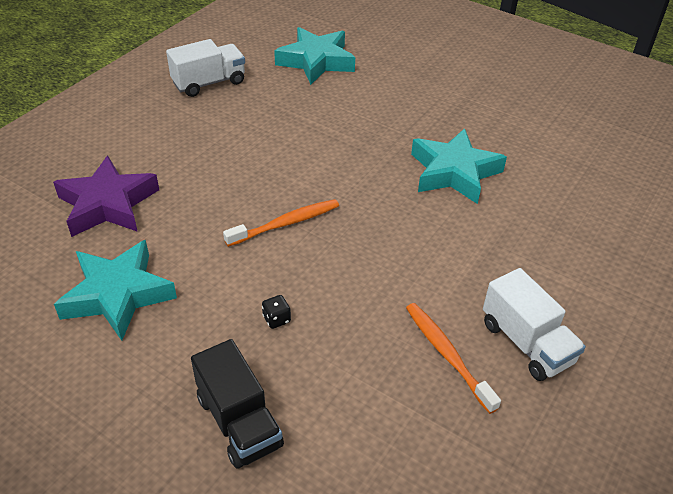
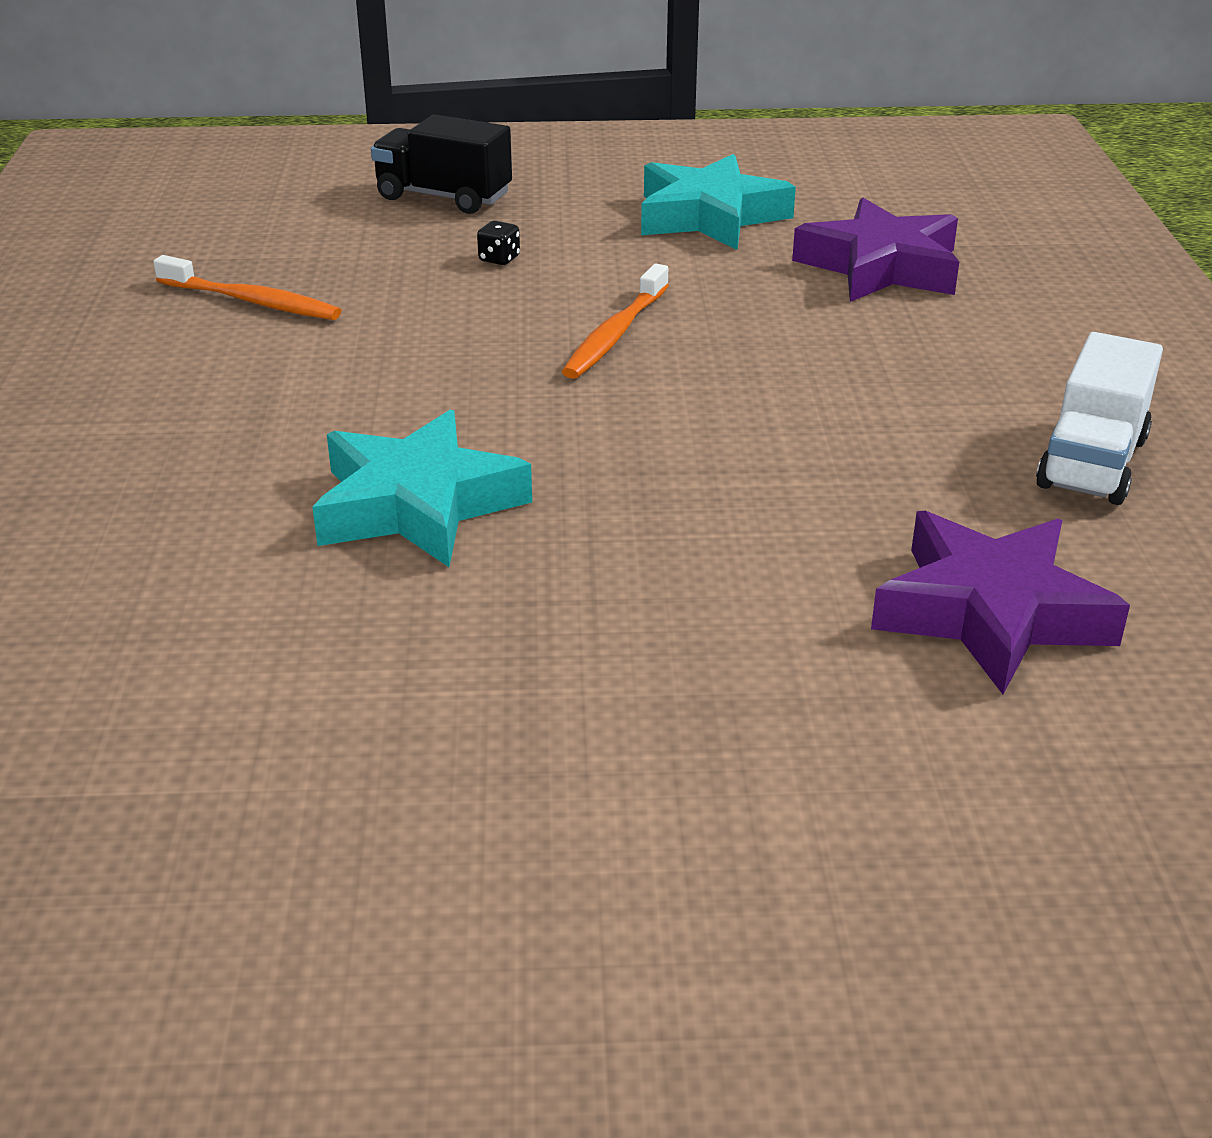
camera: 145 degrees right, 10 degrees down
(316, 61) = (991, 613): turquoise star -> purple star
(526, 343) = (146, 344): white truck -> none

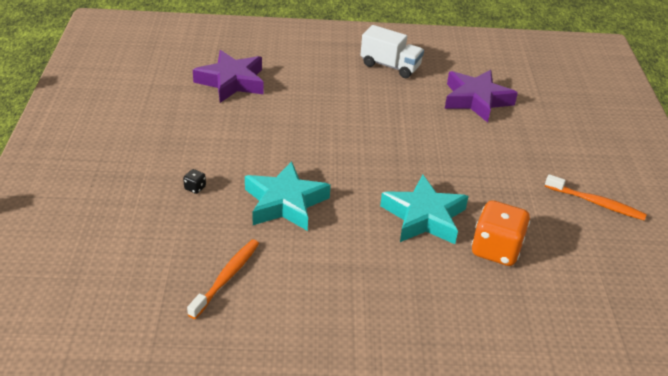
camera: 90 degrees left, 5 degrees up
(290, 607) = (496, 250): none -> orange dice
(443, 197) = (104, 206): black truck -> none
(615, 334) = (284, 157): orange toothbrush -> orange toothbrush (596, 203)
(709, 216) = (163, 119): turquoise star -> turquoise star (285, 203)

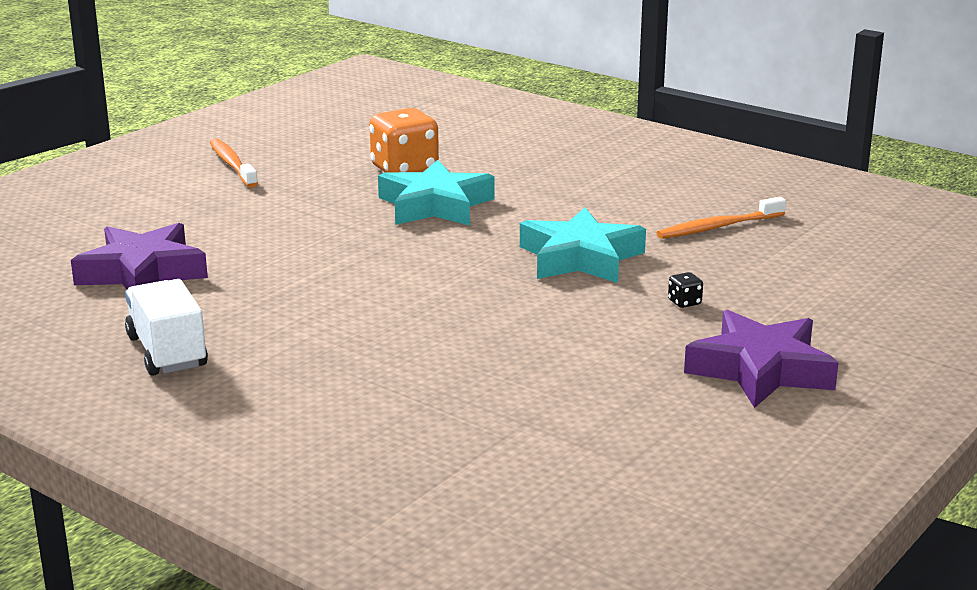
camera: 140 degrees left, 15 degrees down
(232, 82) = (474, 416): purple star -> purple star (760, 370)

